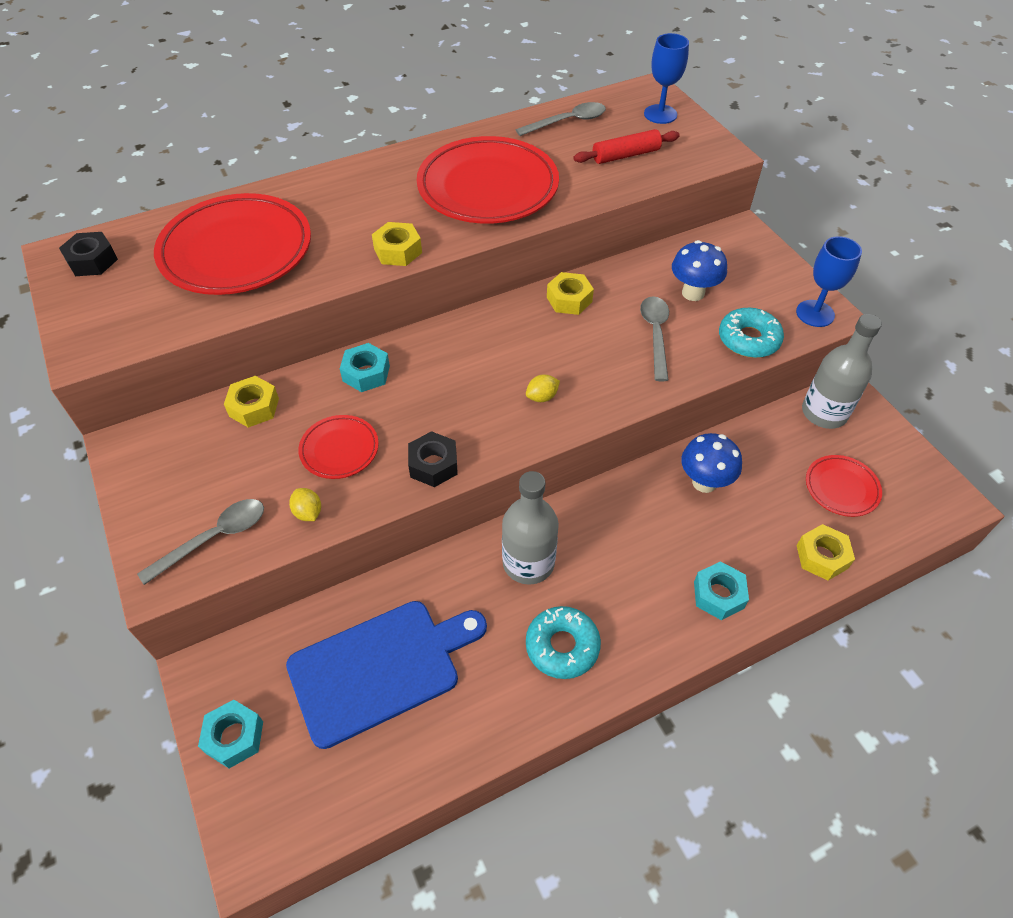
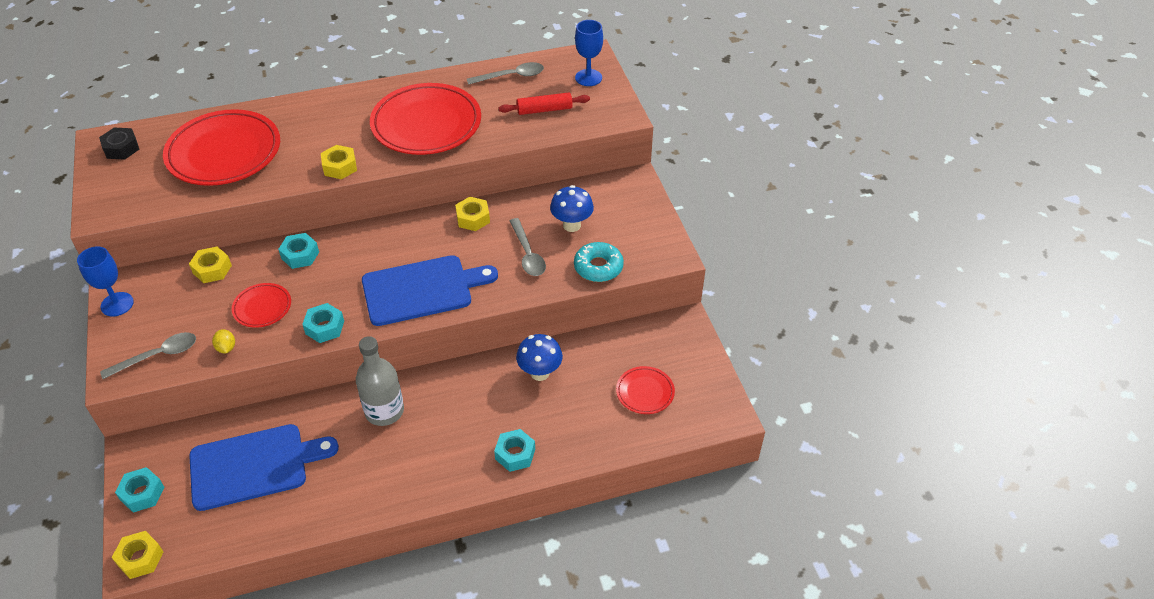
camera: 10 degrees right, 5 degrees down
(433, 465) = (324, 327): black nut -> turquoise nut
(542, 397) = (422, 290): yellow lemon -> blue cutting board
(562, 646) = (386, 471): turquoise donut -> none
(655, 335) = (527, 254): grey spoon -> grey spoon turned 150 degrees clockwise
(815, 313) = (661, 253): blue goblet -> blue goblet (117, 304)
(822, 556) = (605, 439): yellow nut -> yellow nut (140, 558)
(824, 413) = (658, 334): grey bottle -> none

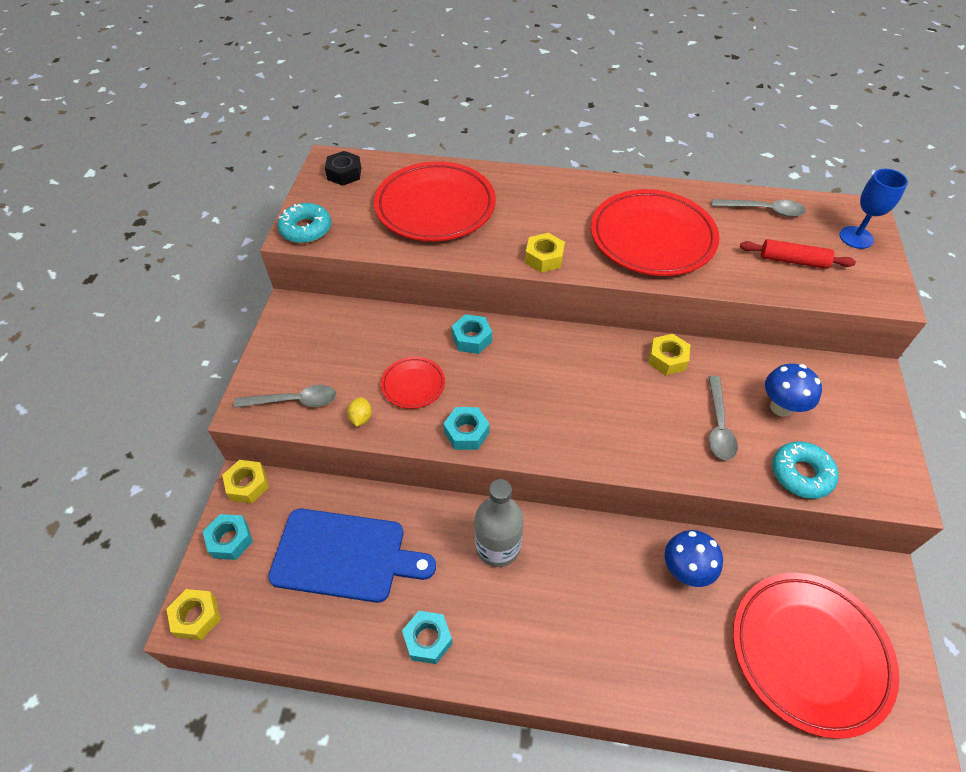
camera: 25 degrees right, 5 degrees up
(107, 207) = (306, 229): none -> turquoise donut
(117, 304) = (282, 330): blue goblet -> none
(212, 269) = (382, 324): yellow nut -> yellow nut (248, 485)
(422, 290) = (584, 426): blue cutting board -> none
(515, 454) = (625, 669): turquoise nut -> turquoise nut (428, 639)
(645, 392) = (809, 653): red plate -> red plate, size x2.10

